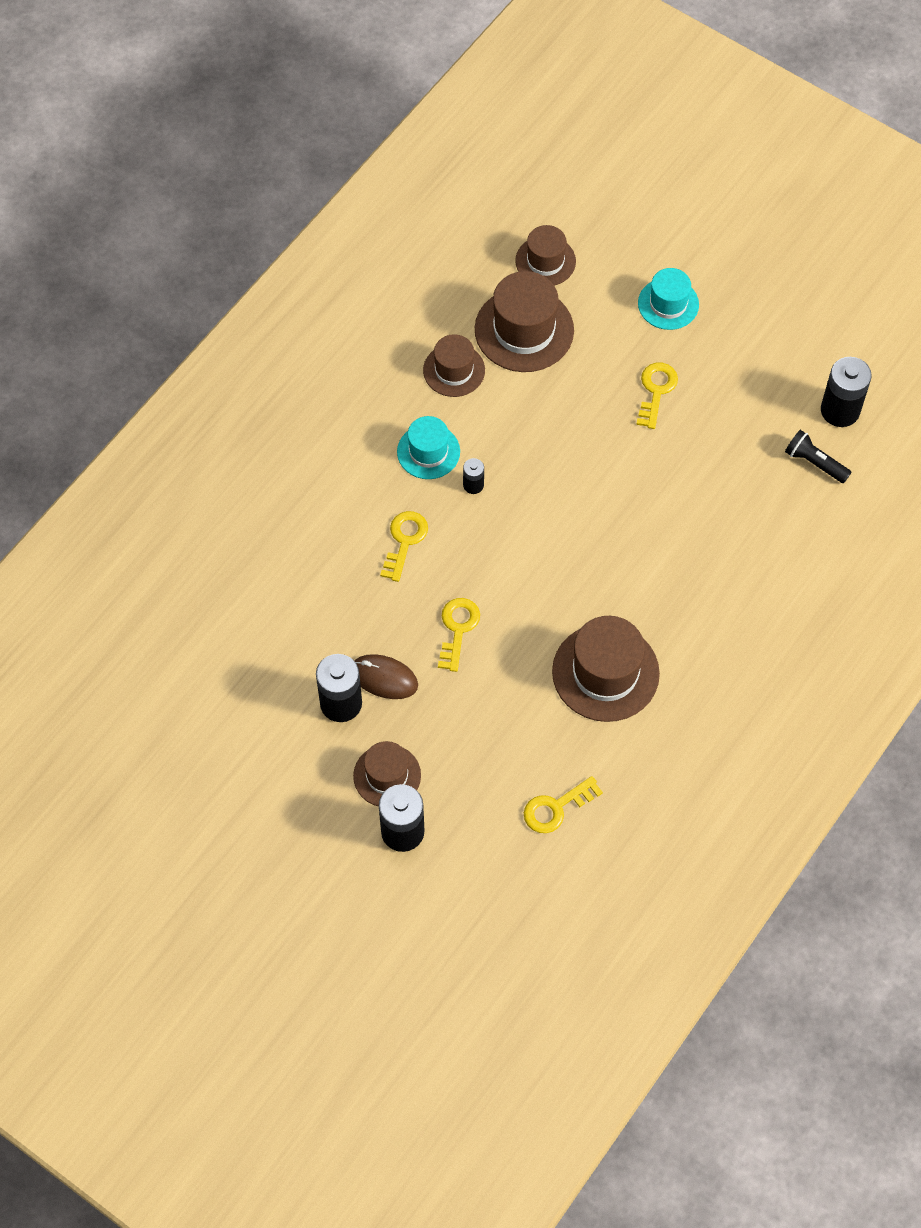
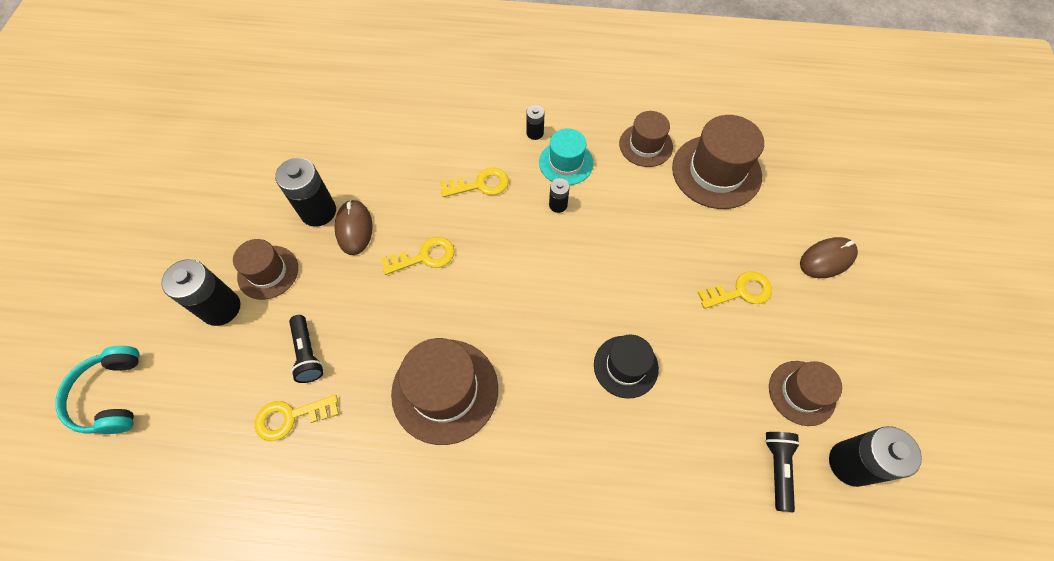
camera: 60 degrees right, 0 degrees up
(372, 459) = (535, 133): none -> black battery
(442, 956) = (111, 396): none -> turquoise headphones
(501, 771) = (308, 354): none -> black flashlight
(545, 261) = (786, 156): brown hat -> brown hat (801, 393)
(556, 808) = (290, 417): yellow key -> yellow key turned 45 degrees counterclockwise
(668, 304) = (827, 259): turquoise hat -> brown mouse
(669, 520) = (625, 366): none -> black hat

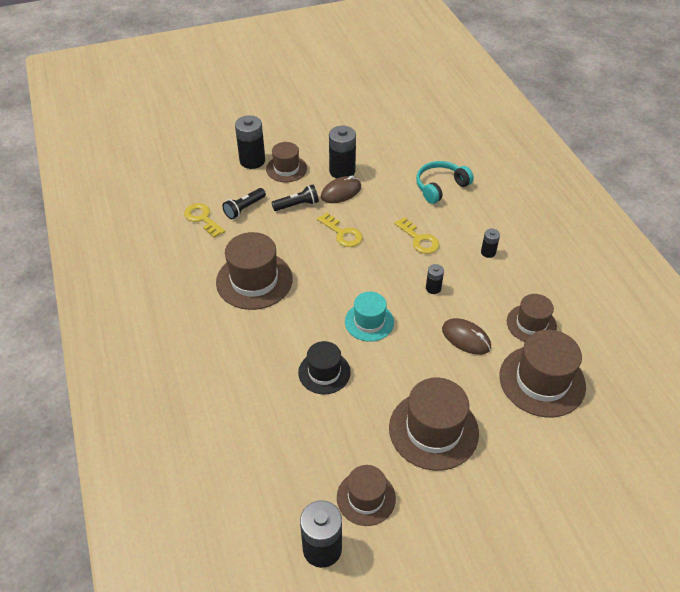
camera: 65 degrees right, 15 degrees down
(111, 396) = (180, 145): turquoise headphones -> turquoise headphones (440, 187)
(566, 163) = (474, 280): turquoise hat -> turquoise hat (369, 322)
(740, 291) = (433, 430): yellow key -> brown hat
(777, 468) = (293, 494): black flashlight -> black flashlight (297, 205)
(827, 259) = (509, 489): brown mouse -> brown mouse (466, 338)

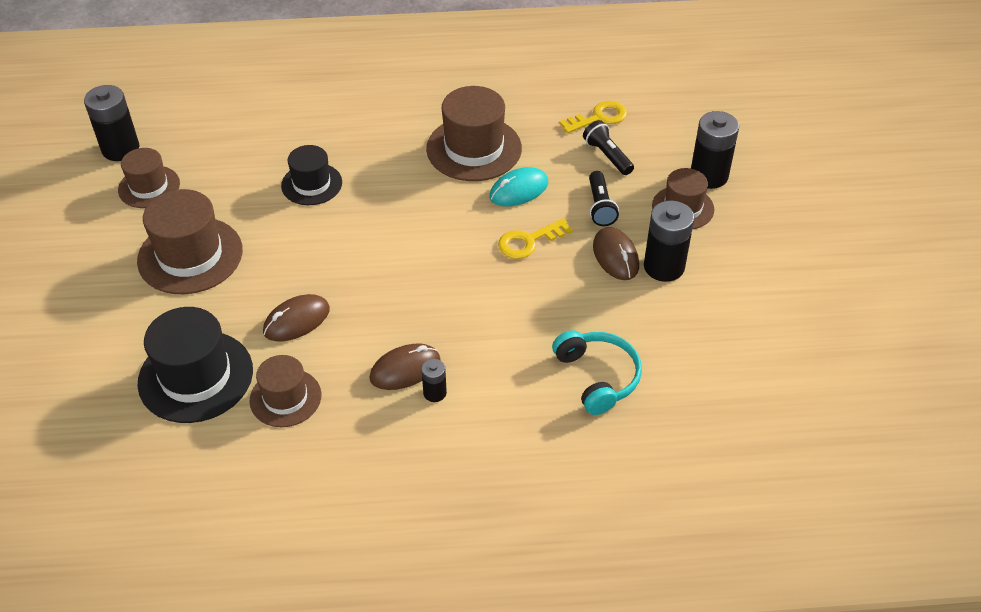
camera: 105 degrees right, 0 degrees up
(293, 247) = (519, 190): none -> turquoise mouse
(369, 322) = (365, 235): turquoise hat -> none
(419, 239) = (489, 320): yellow key -> none
(433, 288) = (392, 311): black battery -> none
(478, 270) = (405, 369): none -> brown mouse
(542, 381) = (195, 376): brown hat -> black hat

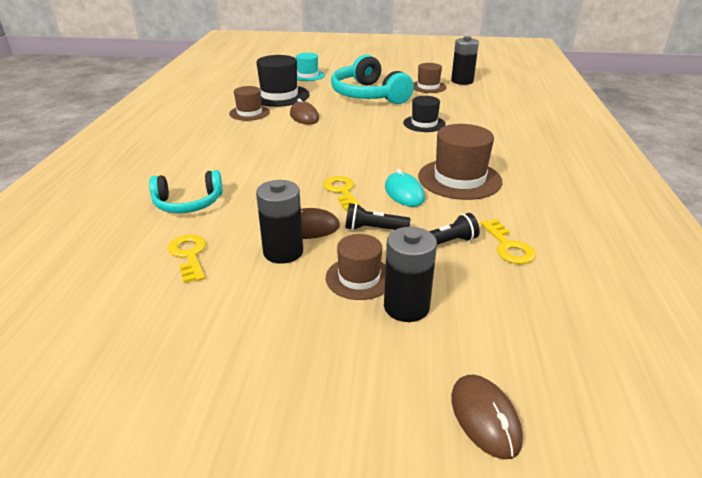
camera: 100 degrees right, 15 degrees down
(74, 358) = (307, 75): none -> turquoise hat
(190, 255) = (368, 95): brown hat -> turquoise headphones
(405, 369) = (246, 141): brown mouse -> brown mouse (485, 418)
(435, 393) = (221, 148): black battery -> none
(697, 339) = (189, 255): none -> yellow key

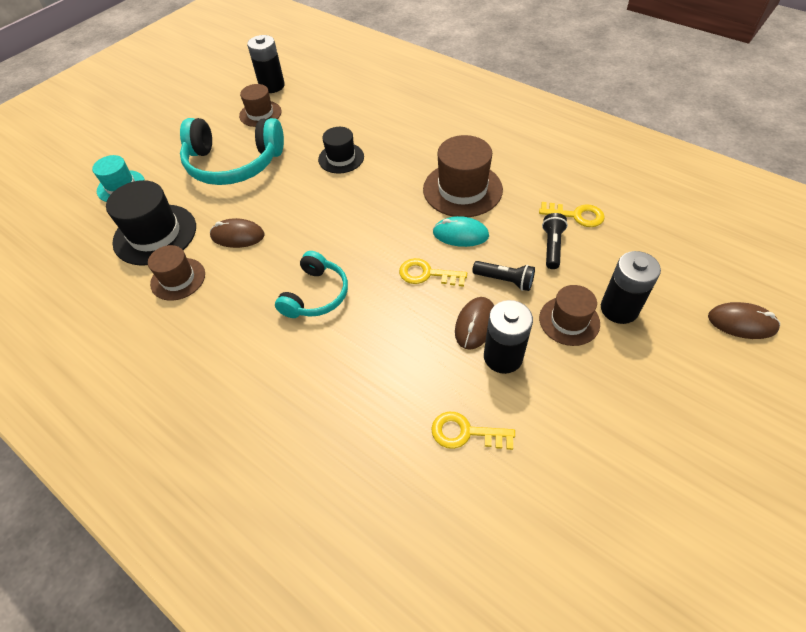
camera: 55 degrees left, 20 degrees up
(188, 203) = (361, 405): turquoise headphones -> turquoise headphones (316, 295)
(373, 229) = (505, 280): black flashlight -> black flashlight turned 105 degrees counterclockwise

